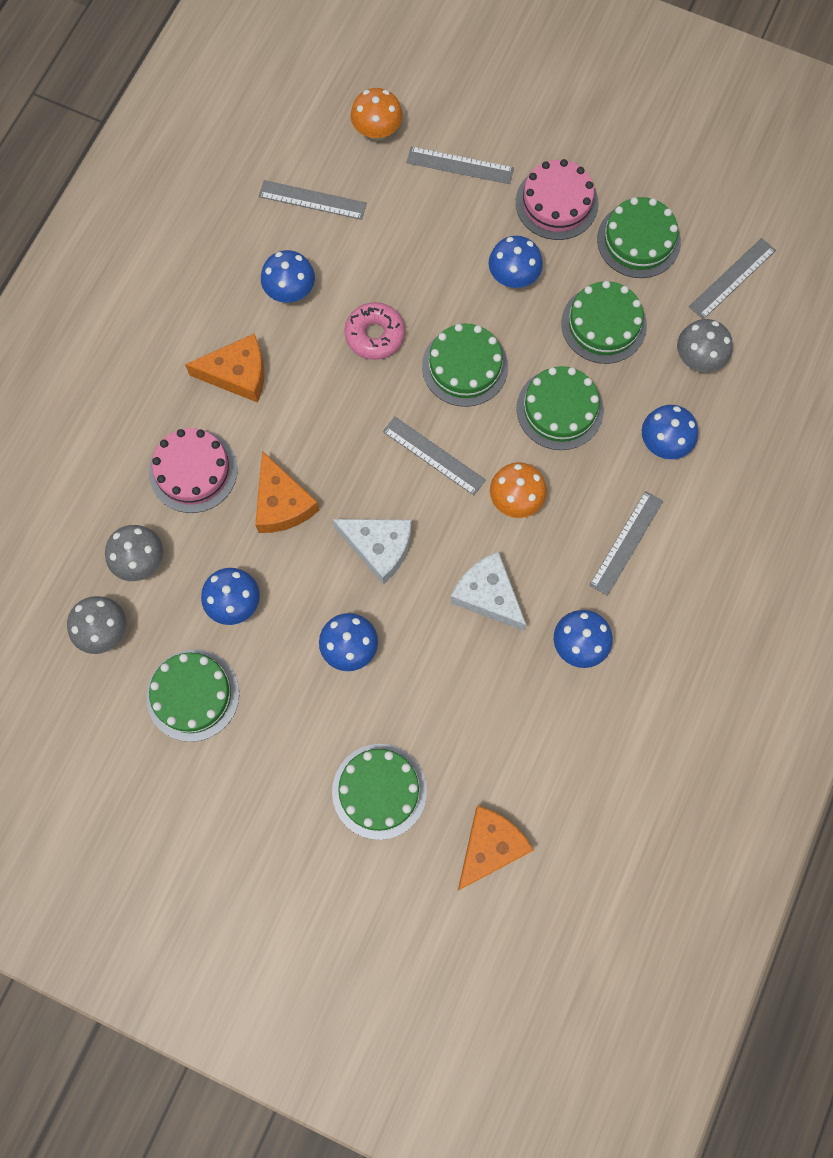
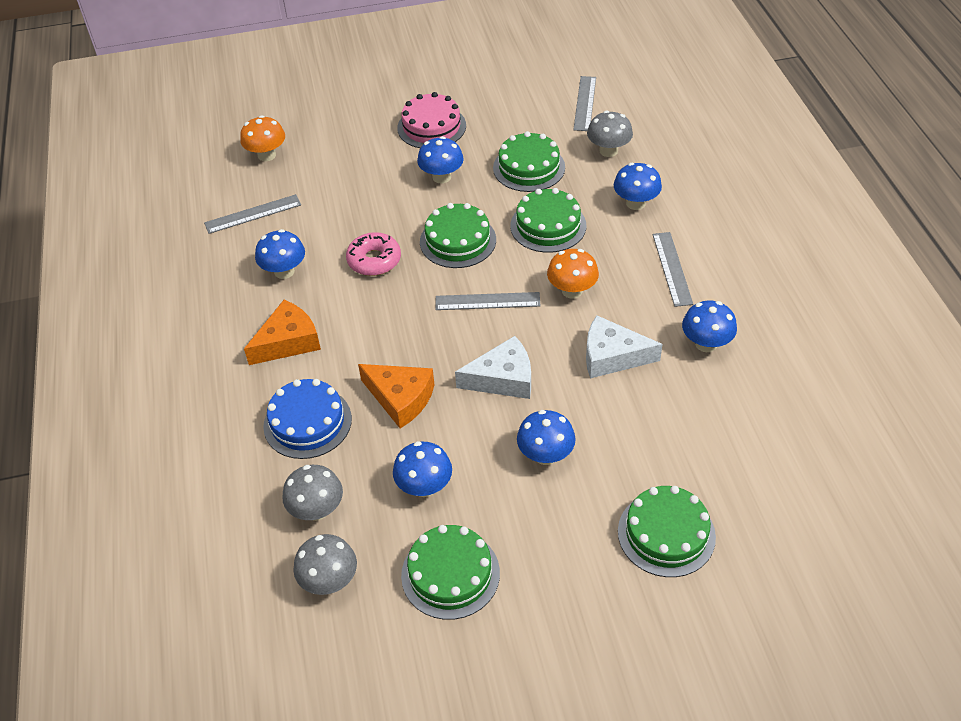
camera: 35 degrees left, 25 degrees down
(193, 471) = (307, 422): pink cake -> blue cake
(460, 165) = (345, 142): grey ruler -> none
(490, 847) = (786, 510): orange cheese -> none
(638, 240) = (505, 116): green cake -> none

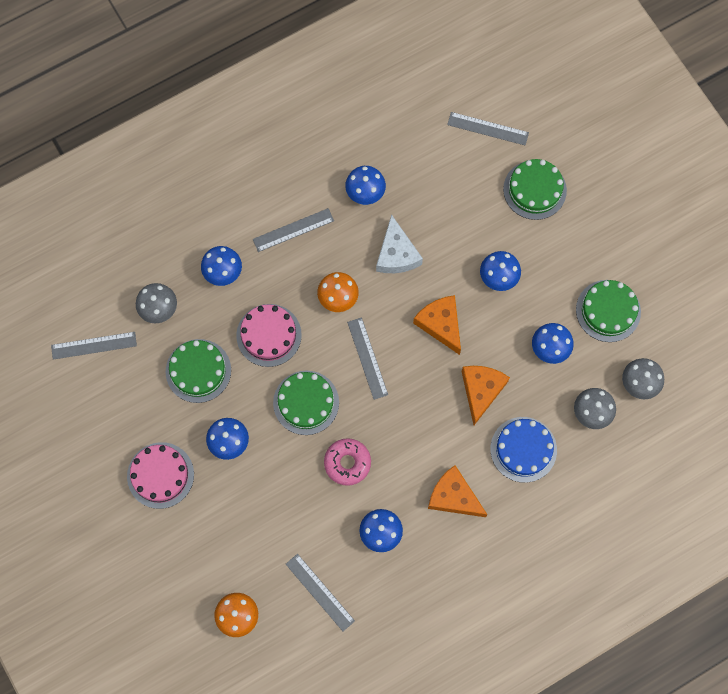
camera: 110 degrees left, 25 degrees up
(503, 378) = (440, 324): white cheese -> orange cheese
(548, 226) = (269, 335): green cake -> pink cake
(778, 501) = (488, 129): none -> grey ruler

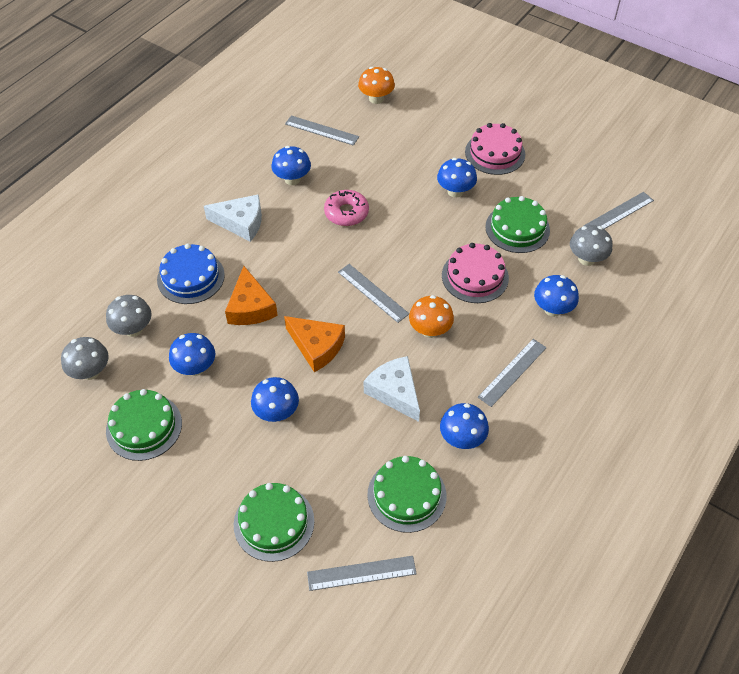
camera: 155 degrees right, 20 degrees down
(306, 402) = (408, 240): green cake -> green cake (406, 495)
(453, 496) = (241, 222): orange cheese -> white cheese

